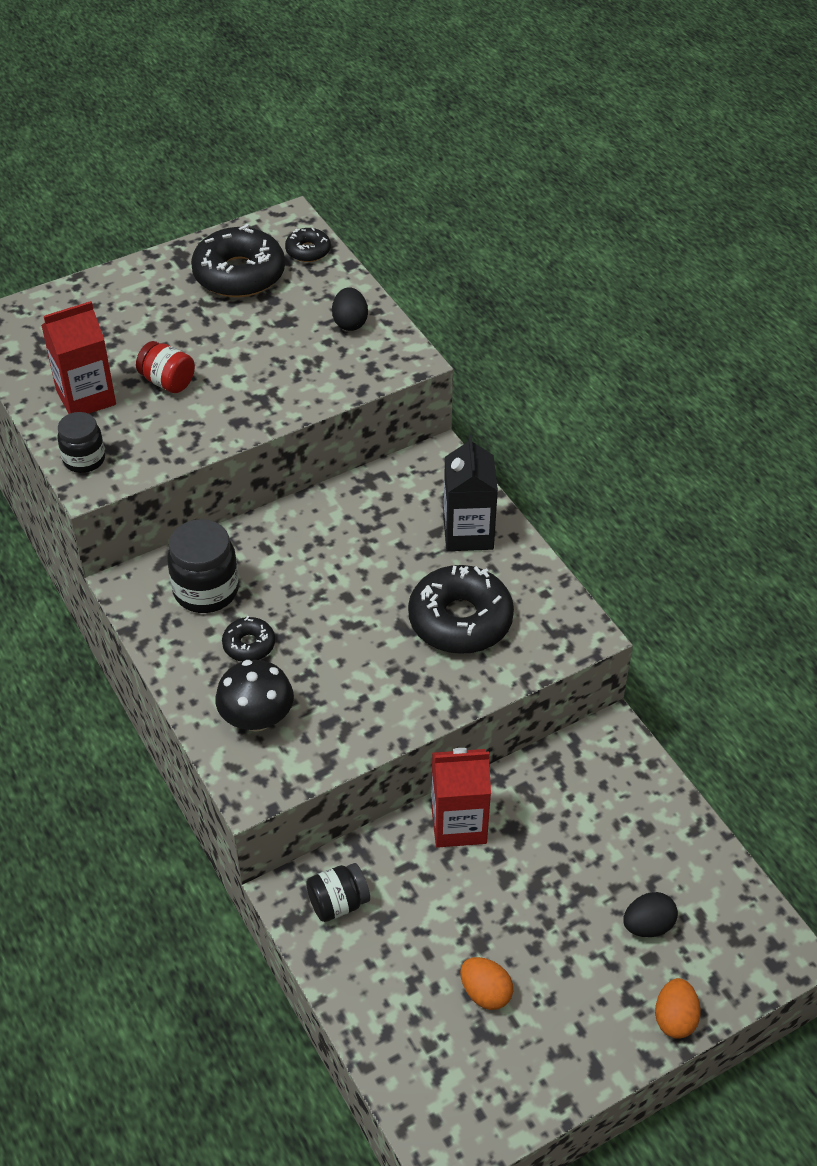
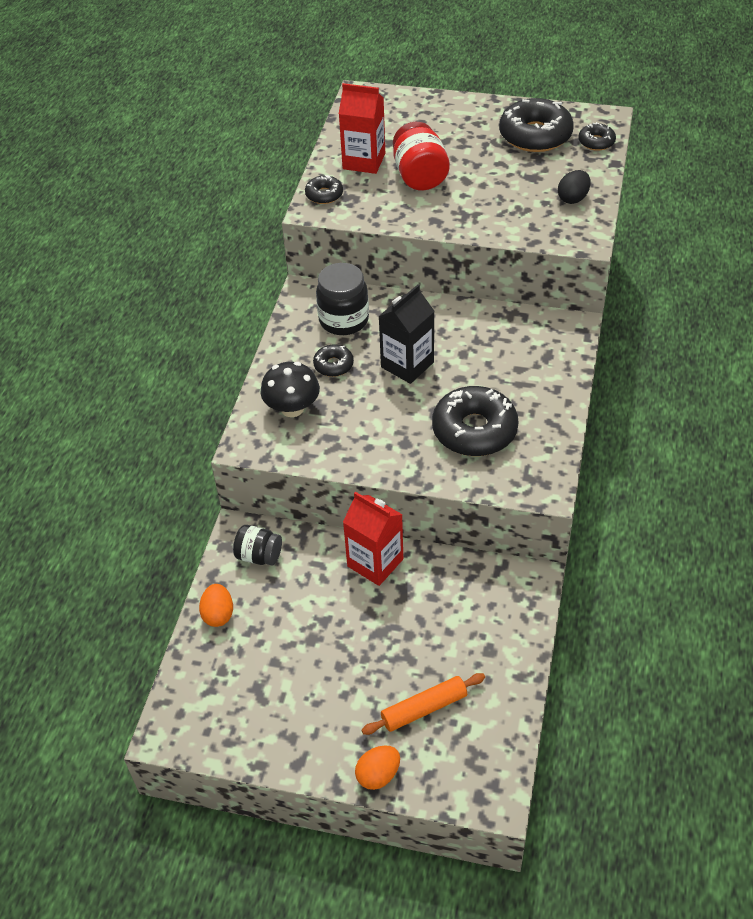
camera: 45 degrees right, 0 degrees up
(84, 459) = (324, 195): black jar -> black donut
(167, 382) = (420, 176): red jar -> red jar, size x1.56
(468, 533) = (539, 382): black carton -> black carton (407, 365)
(485, 993) = (284, 668): orange egg -> orange egg (218, 614)
(648, 925) = (424, 708): black egg -> orange rolling pin

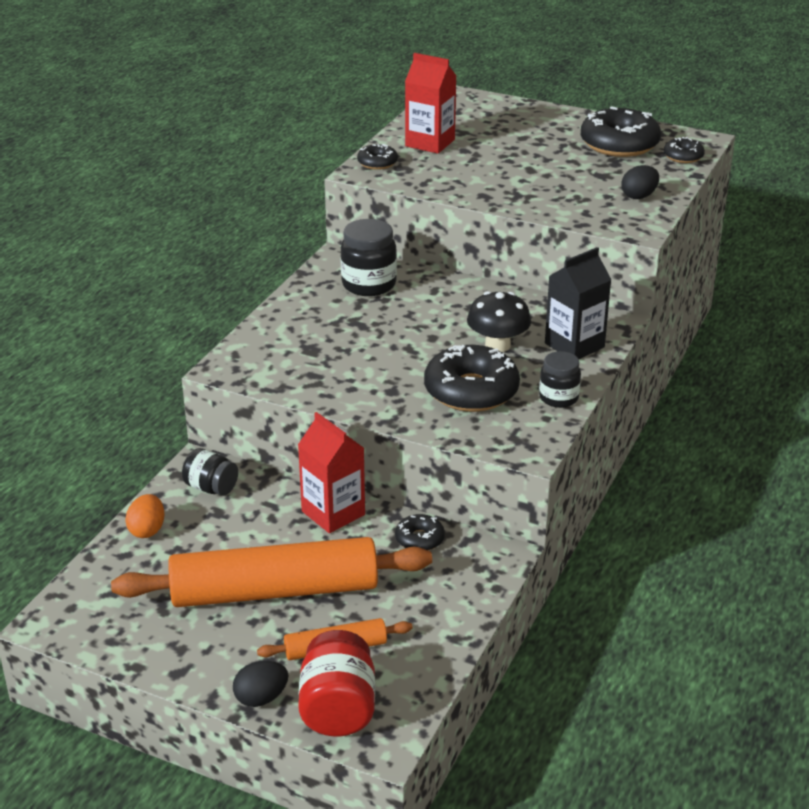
camera: 10 degrees right, 15 degrees down
(292, 408) = (284, 346): black mushroom -> black mushroom (497, 345)
(333, 365) = (343, 318): black donut -> black donut (419, 539)
(352, 658) = (274, 591): none -> orange rolling pin
(378, 775) = (261, 698): orange egg -> black egg
(407, 365) = (421, 328): black carton -> black carton (574, 345)
(420, 176) = (483, 161): red jar -> red jar (338, 709)
(552, 424) = (558, 398): none -> black jar

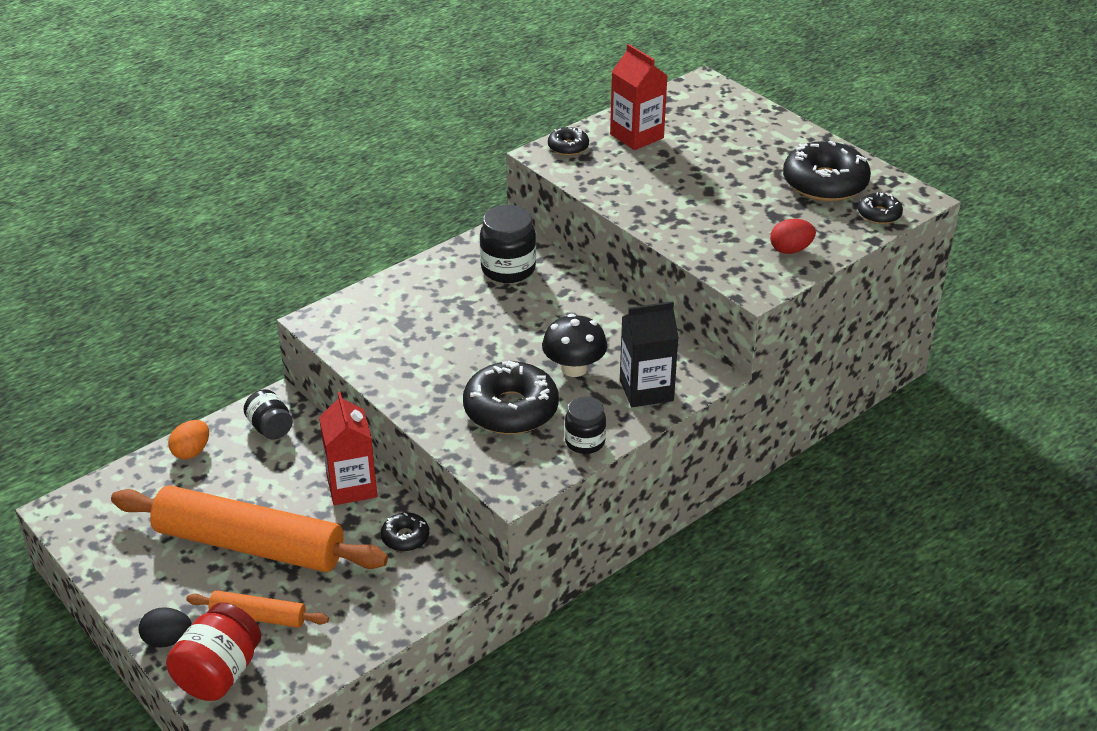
camera: 25 degrees right, 5 degrees up
(639, 196) = (790, 250): black egg -> red egg

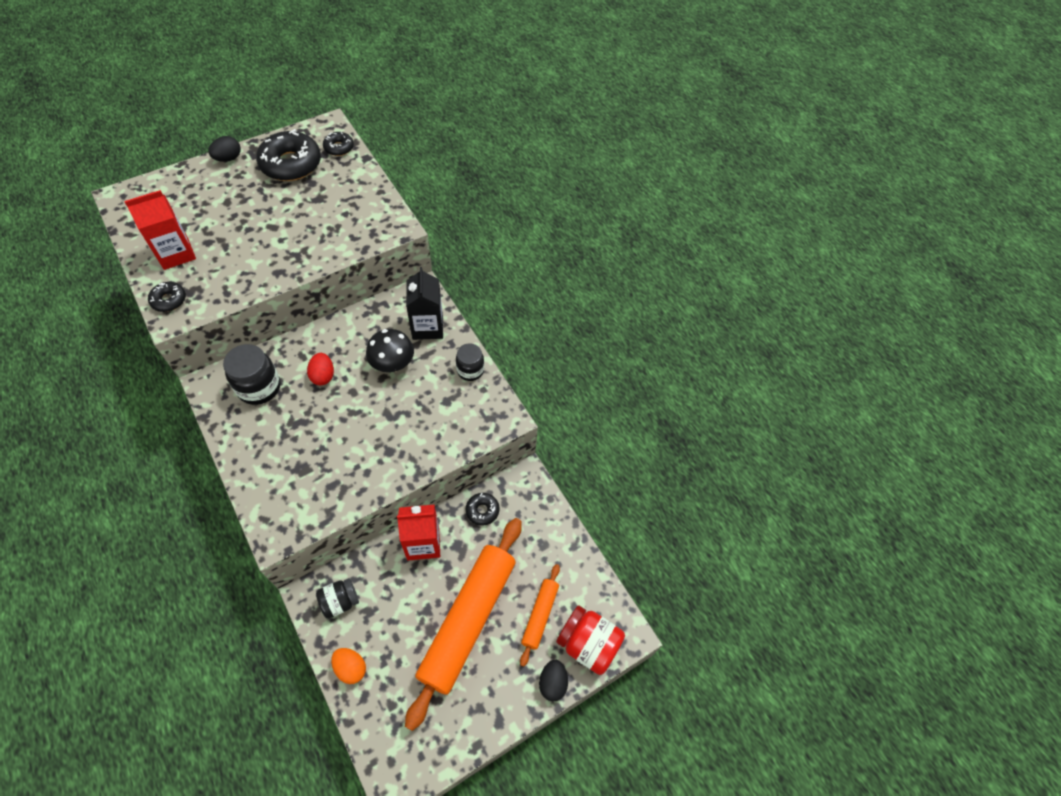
camera: 85 degrees left, 20 degrees up
(511, 409) = (426, 409): black donut -> none
(790, 250) = (361, 200): red egg -> red egg (323, 376)
(807, 137) = (228, 158): none -> black egg

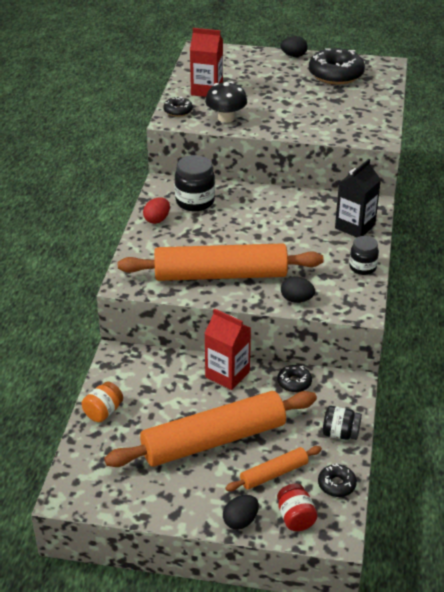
camera: 45 degrees right, 20 degrees down
(323, 376) = (245, 217): red egg -> red egg (157, 220)
(339, 148) = (382, 78): black donut -> black donut (336, 484)
(340, 601) = (134, 371): black jar -> black jar (340, 433)
(351, 668) = (103, 412): orange egg -> orange jar
(357, 461) = (220, 275): none -> orange rolling pin
(392, 364) = (304, 234): black mushroom -> black mushroom (226, 118)
(446, 444) = (296, 299): none -> black egg
(588, 644) = (295, 518): red jar -> red jar, size x0.64

